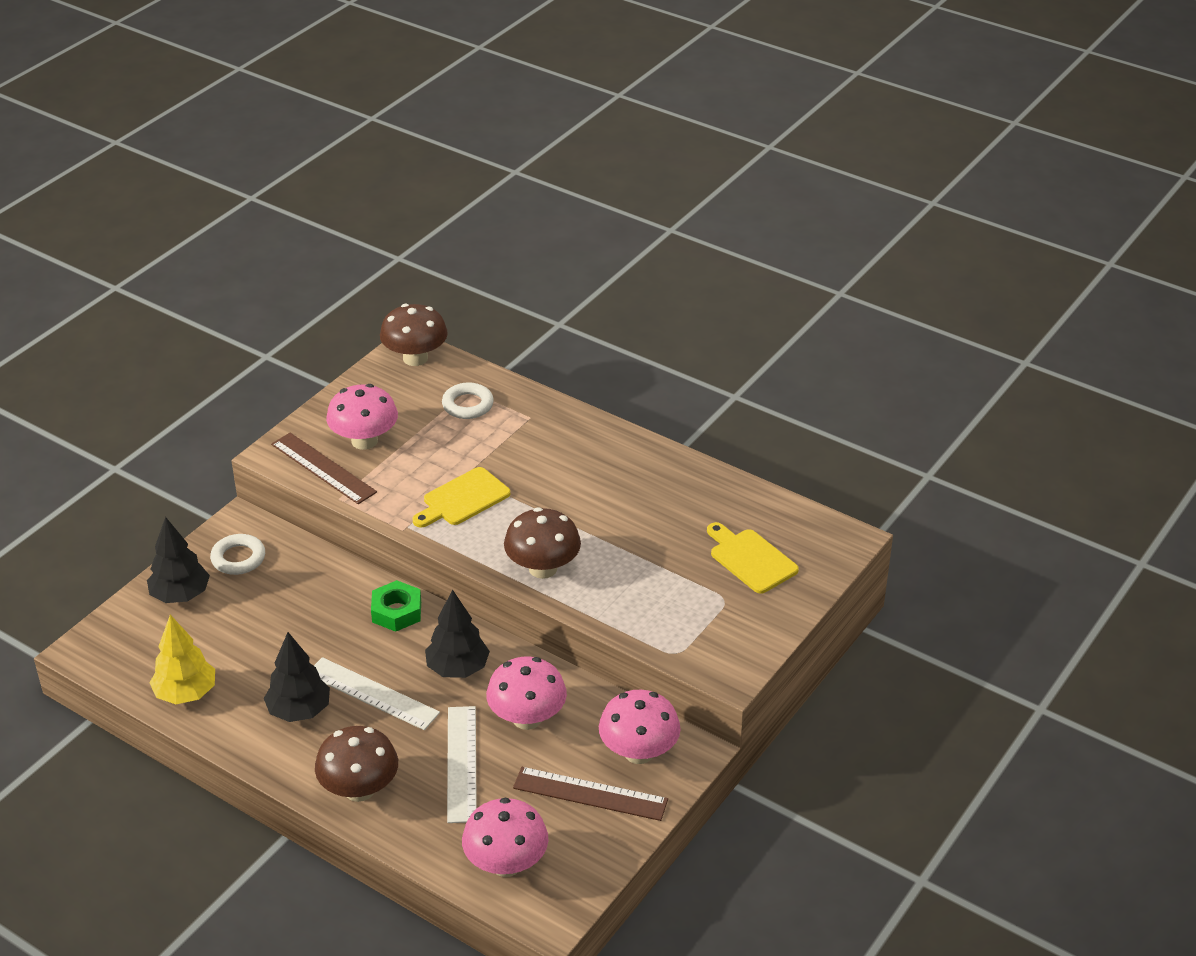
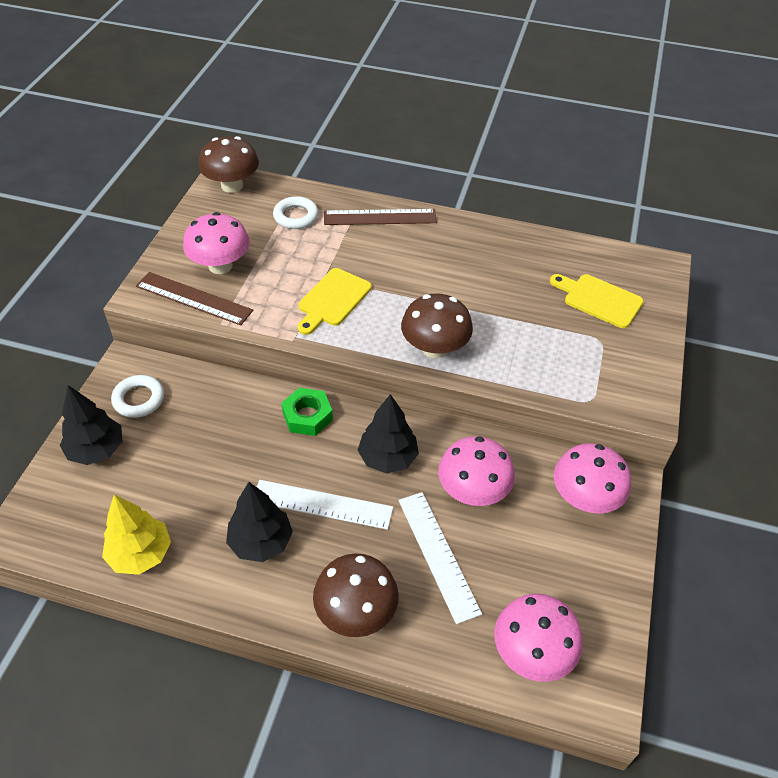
camera: 20 degrees left, 10 degrees up
(590, 794) = (567, 553): brown ruler -> brown ruler (380, 217)

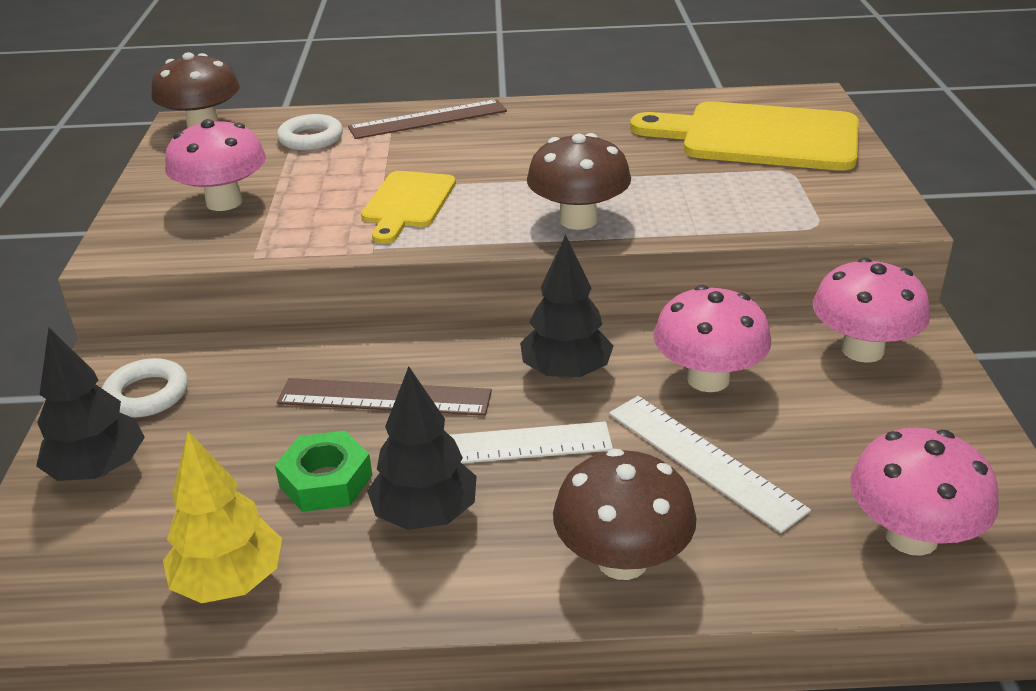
camera: 15 degrees left, 15 degrees down
(194, 298) = (199, 240): brown ruler -> brown ruler (384, 397)
(307, 416) = (422, 354): green nut -> green nut (326, 480)
(599, 300) = (760, 137): yellow cutting board -> yellow cutting board, size x1.78

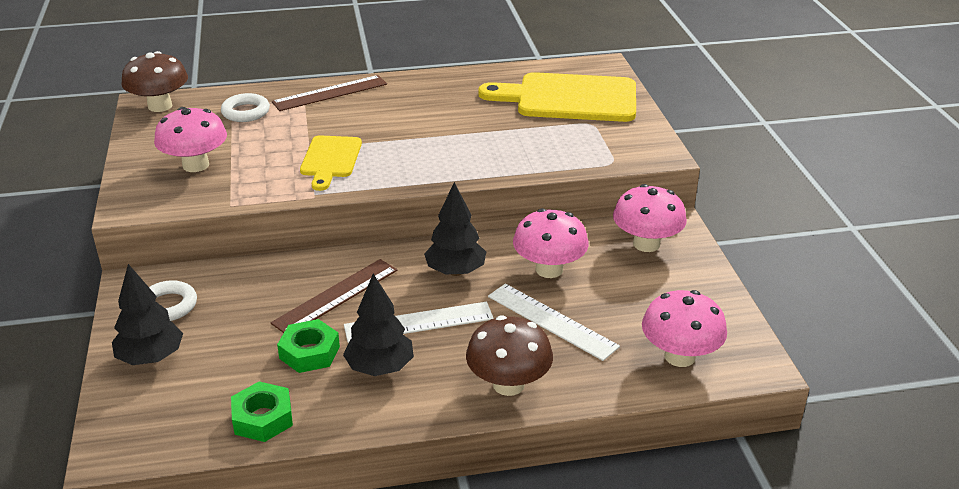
camera: 10 degrees left, 0 degrees up
(229, 582) = (263, 418): yellow tree -> green nut
(384, 397) = (336, 296): brown ruler -> brown ruler turned 45 degrees counterclockwise
(578, 220) = (453, 166): brown mushroom -> none

